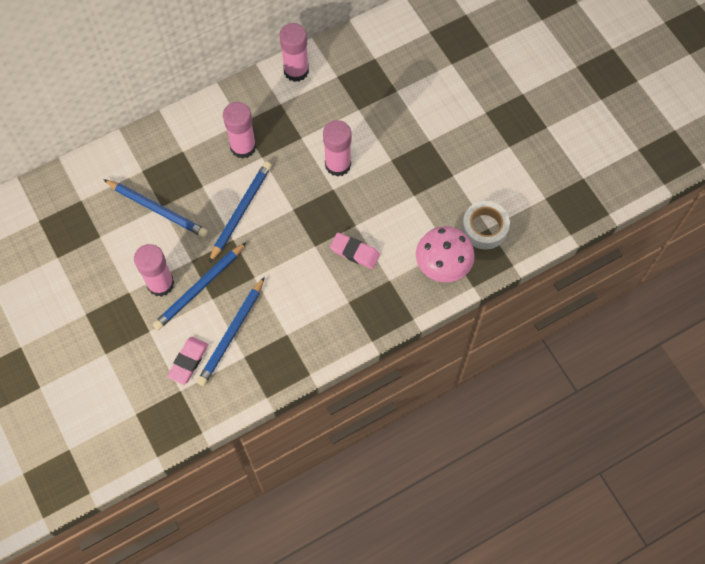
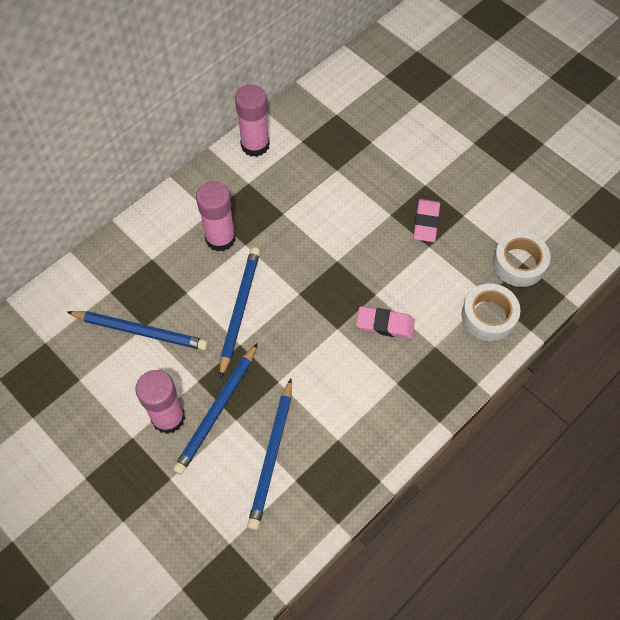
camera: 15 degrees left, 5 degrees down
(188, 361) = (229, 504): pink eraser -> pink eraser (426, 222)
(338, 164) = (333, 233): pink glue stick -> none
(442, 266) = (488, 316): pink mushroom -> white tape

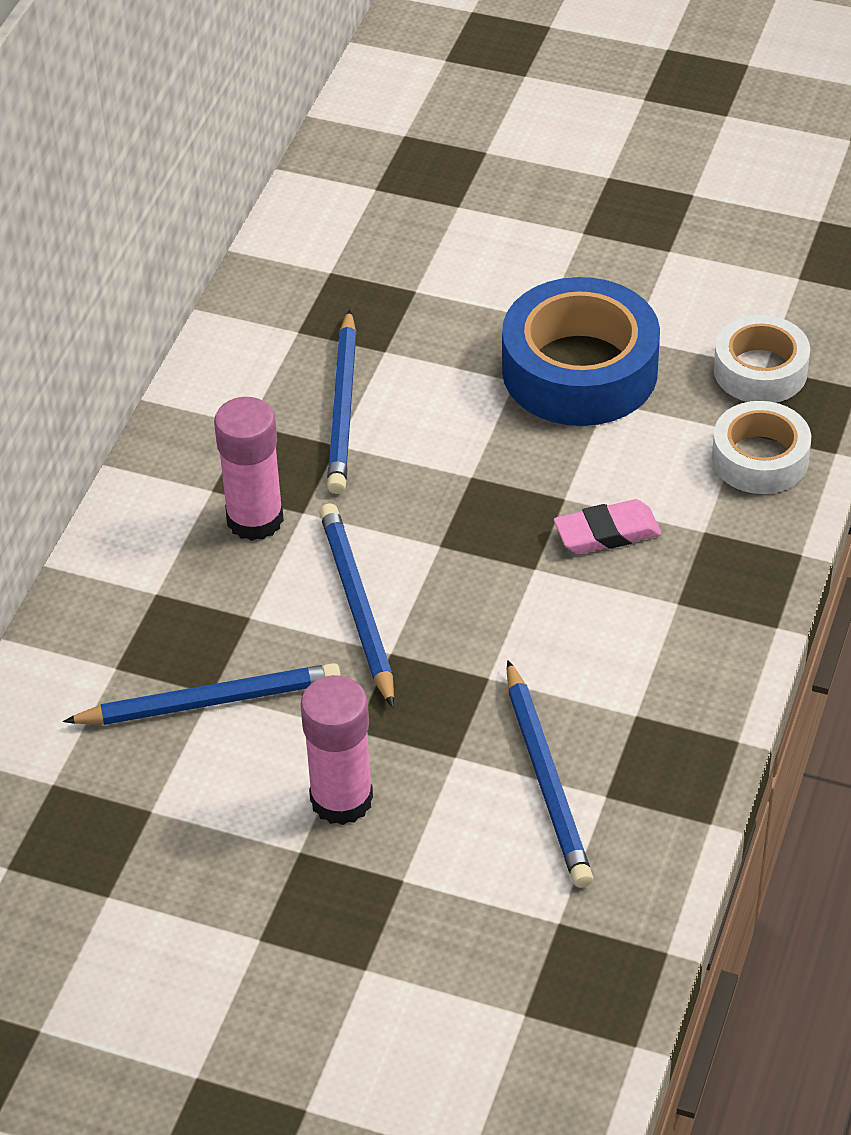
camera: 25 degrees left, 15 degrees down
(217, 410) = (415, 756): blue pencil -> blue pencil (343, 407)
(255, 145) = (221, 365): pink glue stick -> none
(426, 222) = (580, 370): pink eraser -> blue tape

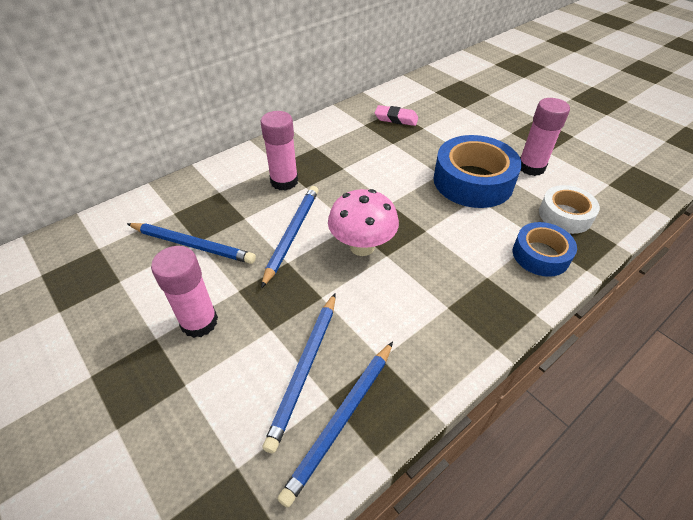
camera: 30 degrees right, 0 degrees up
(343, 407) = (358, 156): blue pencil -> blue pencil (341, 420)
(486, 572) = (362, 246): none -> pink mushroom
(607, 533) = (435, 255): pink eraser -> pink eraser (396, 119)
(658, 297) = (531, 167): none -> pink glue stick
(760, 458) = (540, 255): white tape -> blue tape

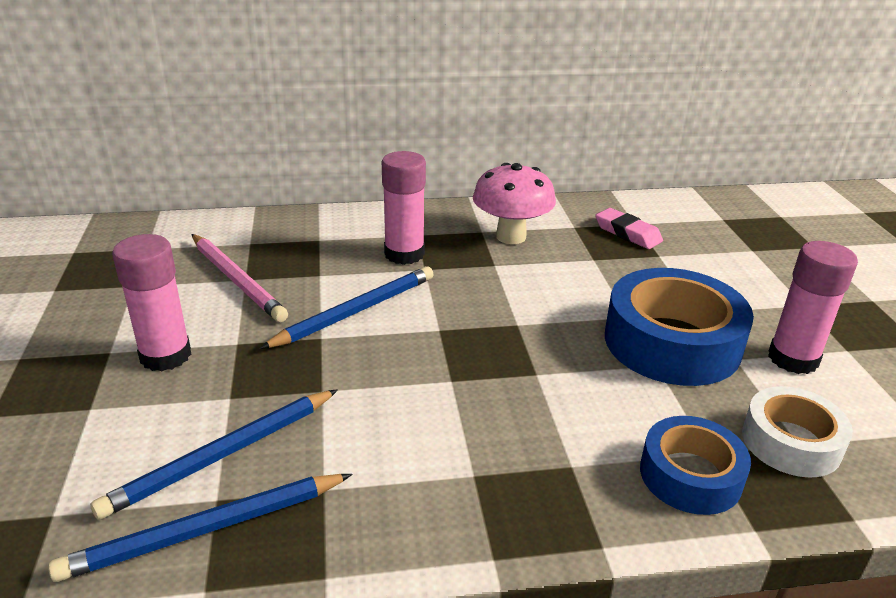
camera: 30 degrees right, 15 degrees down
(192, 245) = (236, 280): blue pencil -> pink pencil
(362, 246) = (428, 357): pink mushroom -> pink mushroom (511, 236)

